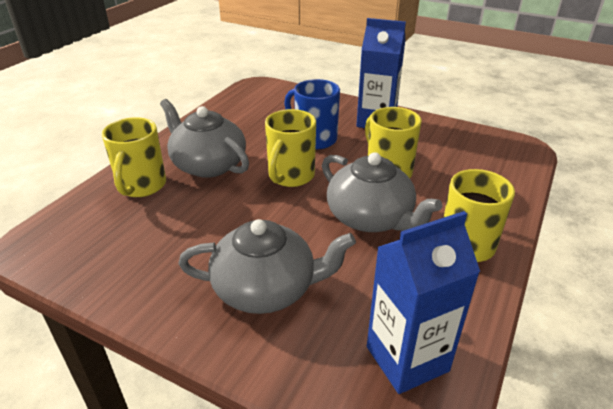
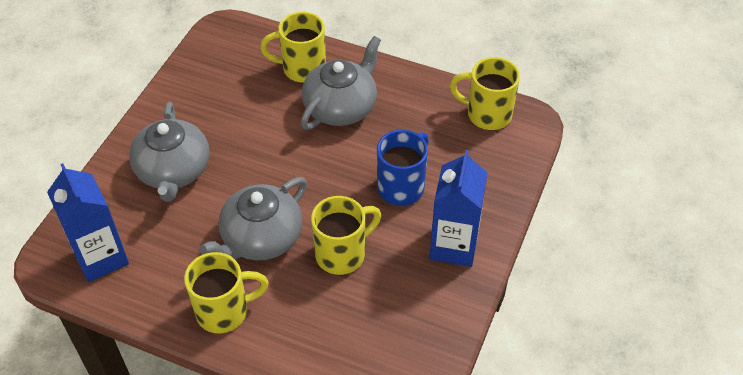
camera: 85 degrees right, 15 degrees up
(290, 176) = (325, 172): yellow mug -> yellow mug (487, 114)

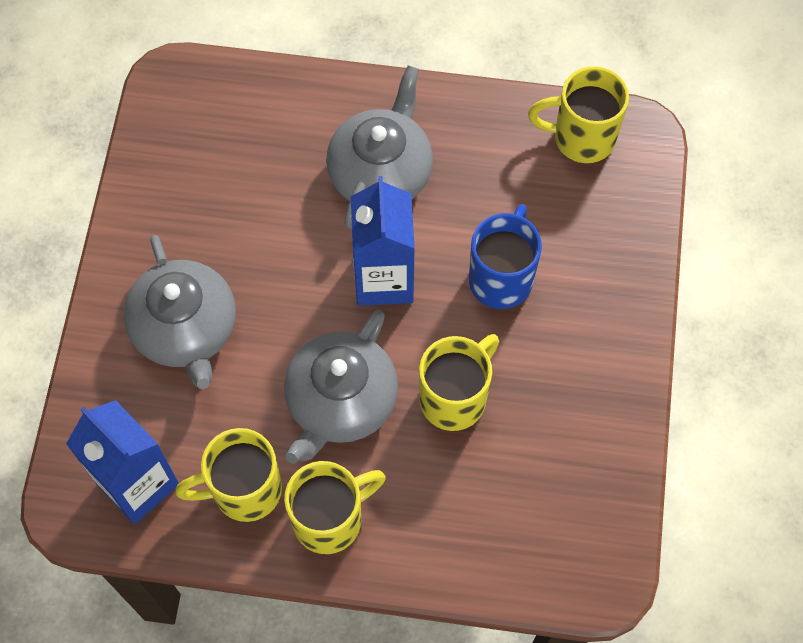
camera: 15 degrees left, 15 degrees up
(302, 69) = (306, 122): yellow mug -> yellow mug (244, 490)
(453, 246) = (594, 349): blue carton -> blue carton (383, 279)

